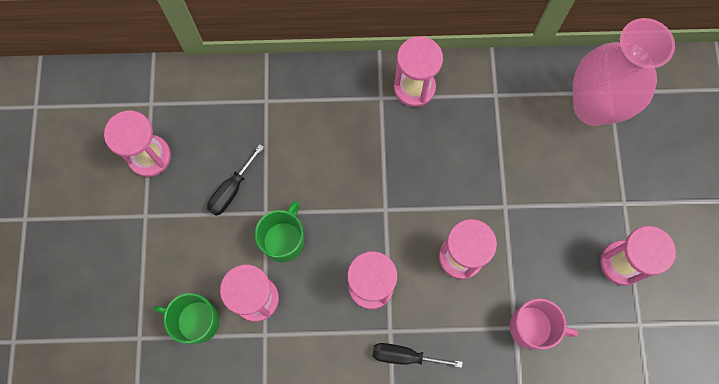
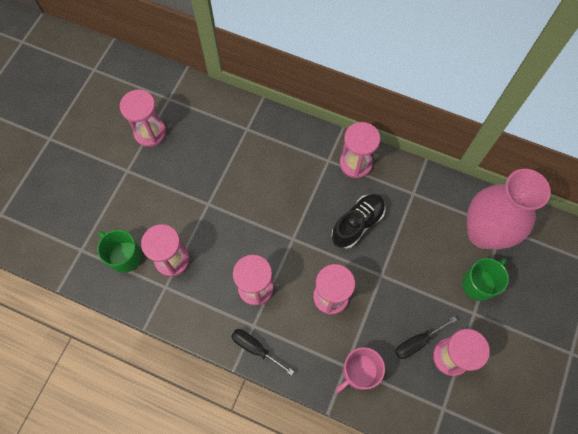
camera: 25 degrees right, 5 degrees down
(231, 190) = (193, 178): black screwdriver -> black screwdriver (417, 342)
(284, 240) = (211, 228): green mug -> green mug (479, 284)
(450, 159) = (357, 224): none -> black shoe
(532, 327) = (359, 372): pink mug -> pink mug turned 105 degrees clockwise

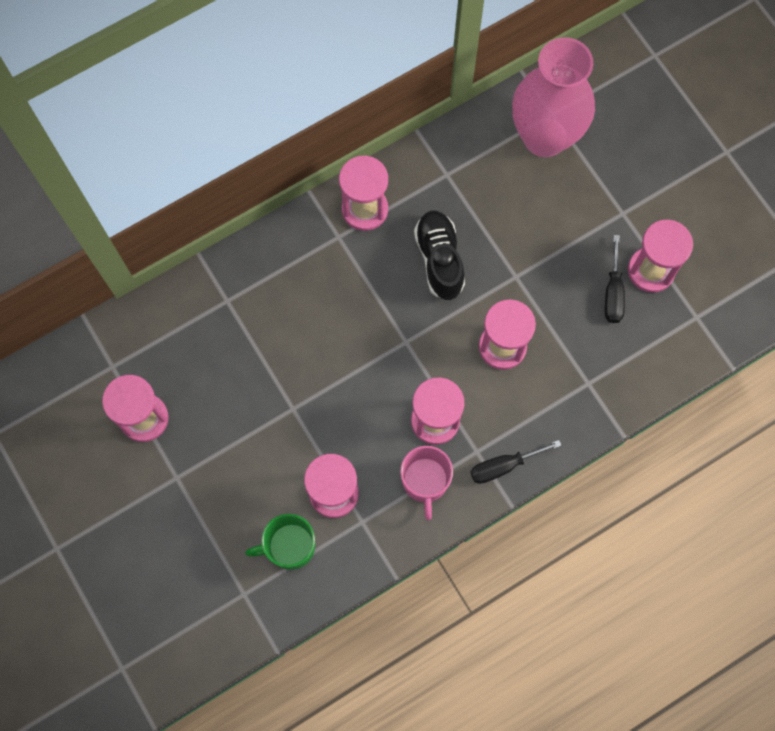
camera: 55 degrees left, 5 degrees up
(359, 372) = (603, 374): pink mug -> pink mug (425, 481)
(479, 284) = (595, 184): green mug -> none

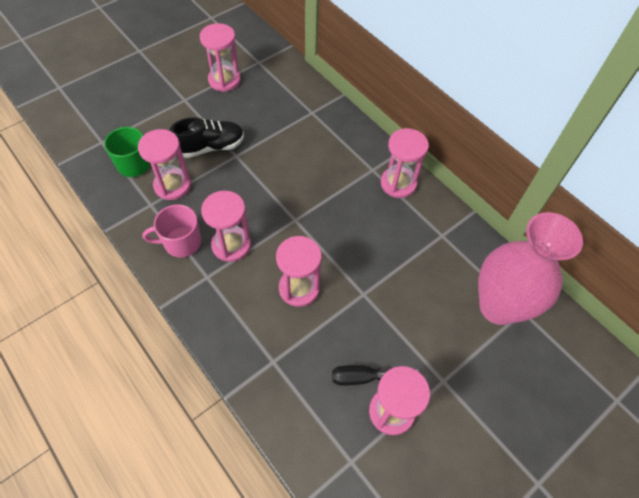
camera: 80 degrees right, 15 degrees down
(439, 259) = (367, 236): black shoe -> black shoe (210, 147)
(503, 466) = (195, 298): black screwdriver -> none

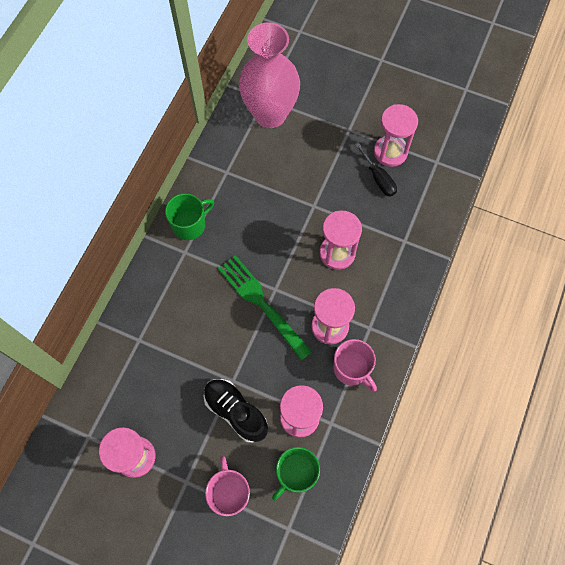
camera: 115 degrees left, 10 degrees up
(155, 120) = (230, 493): none -> pink mug
(288, 203) = (262, 304): none -> green fork
(398, 183) = (190, 225): pink hourglass -> green mug

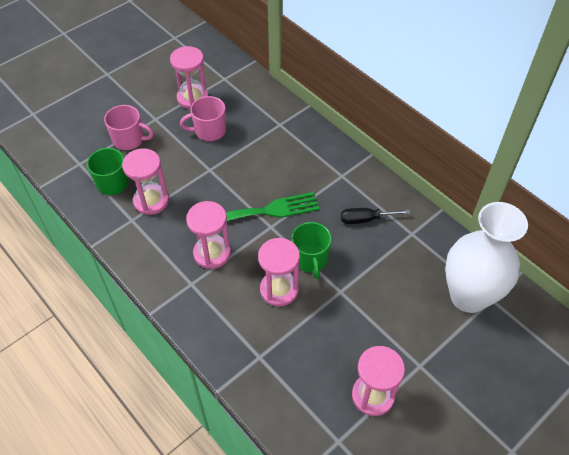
camera: 115 degrees right, 15 degrees down
(190, 225) = (367, 187): green mug -> green mug (310, 259)
(235, 412) = (184, 163): black shoe -> none
(270, 114) = (468, 296): pink vase -> white vase
(352, 369) = (164, 253): pink mug -> pink mug (209, 131)
(378, 178) = (344, 366): black screwdriver -> black screwdriver (365, 219)

